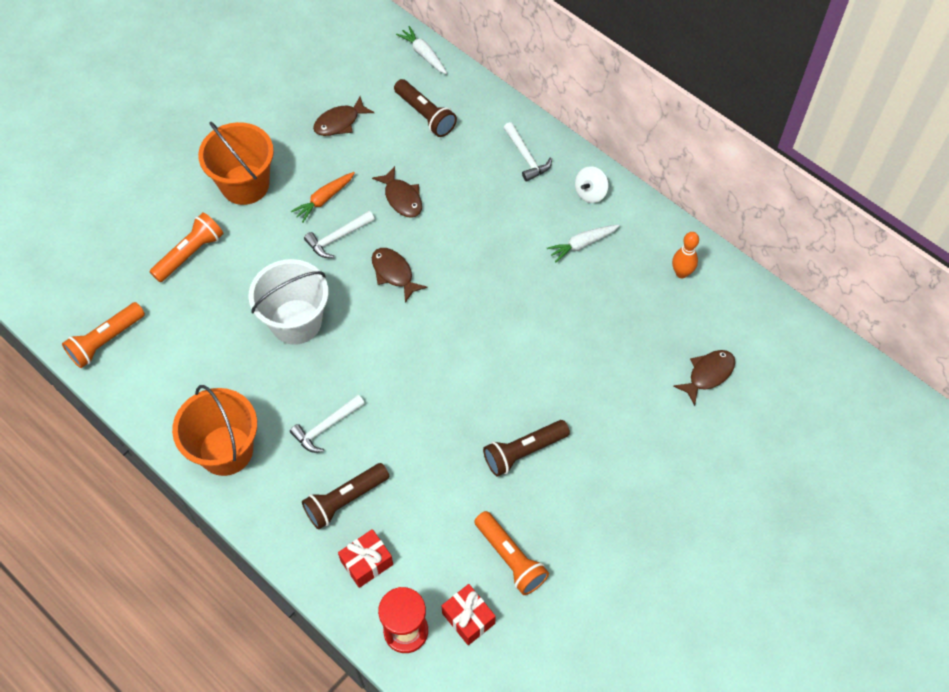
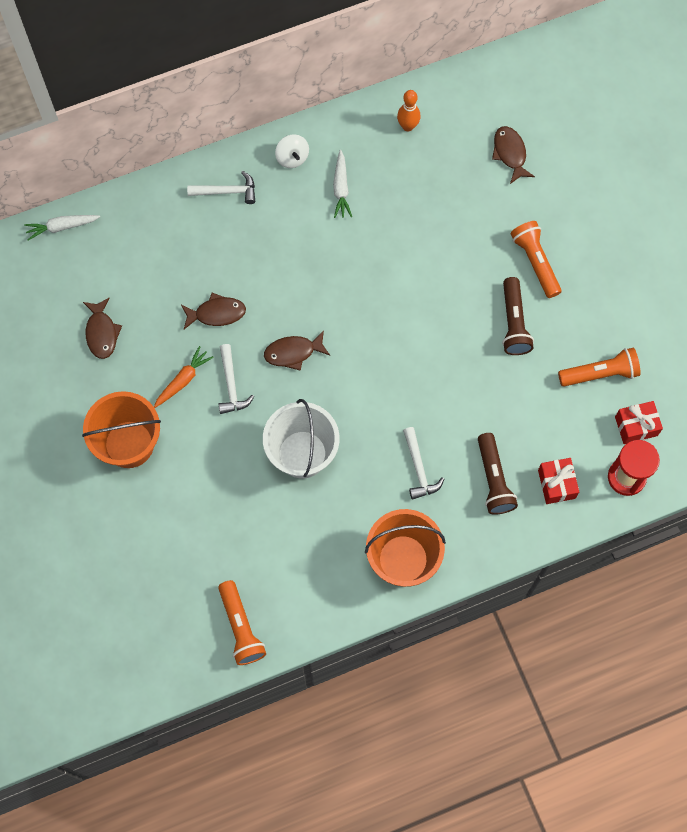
camera: 65 degrees left, 10 degrees up
(190, 254) = (182, 521): orange flashlight -> orange flashlight (535, 262)
(324, 199) = (183, 380): orange carrot -> orange carrot turned 120 degrees counterclockwise
(425, 115) = (134, 255): brown flashlight -> none

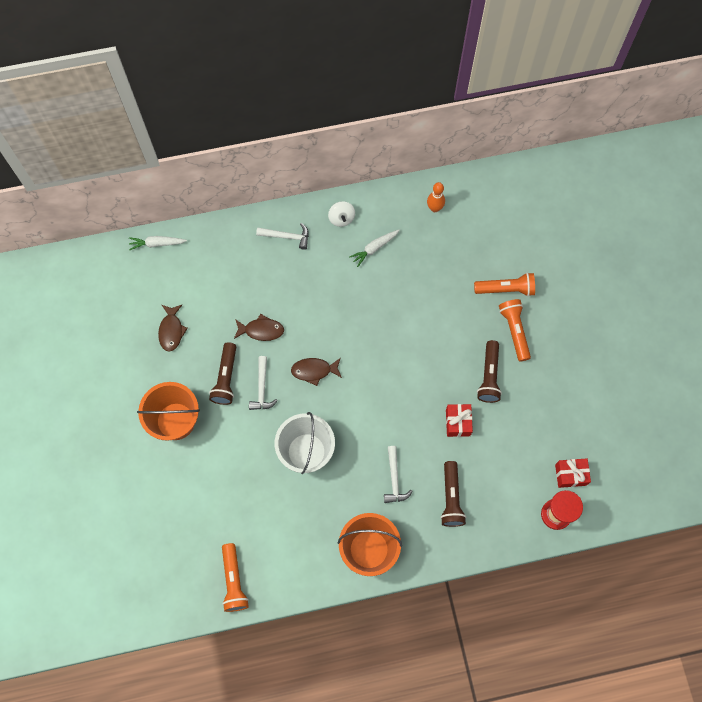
camera: 10 degrees right, 0 degrees up
(183, 380) = (226, 378): orange carrot -> brown flashlight
(341, 188) = (374, 248): white carrot -> white carrot turned 45 degrees clockwise
(510, 153) = (510, 242): brown fish -> none
(556, 484) = (500, 510): red gift -> red gift (458, 422)
(600, 373) = (549, 428): orange flashlight -> orange flashlight (506, 289)

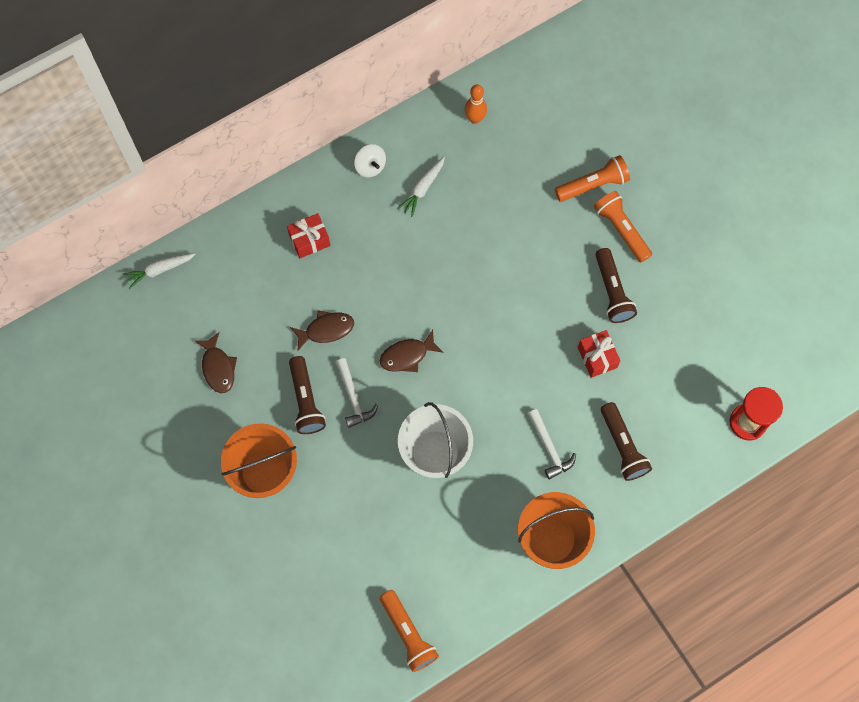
camera: 20 degrees left, 0 degrees up
(287, 236) = (314, 209): white hammer -> none
(570, 475) = (746, 371): red gift -> red gift (309, 240)

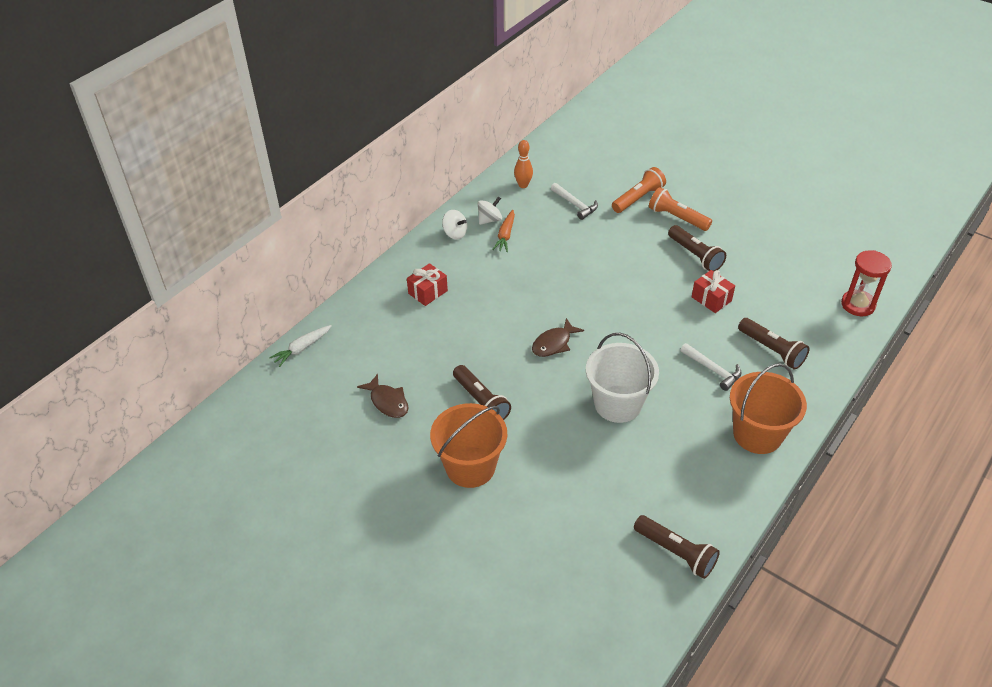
camera: 20 degrees left, 25 degrees down
(326, 330) = (473, 346): brown fish -> none
(354, 397) = (523, 386): white hammer -> white hammer (575, 205)
(408, 633) = (676, 552): orange flashlight -> brown flashlight
(415, 159) = (489, 220): none -> white spinning top
(423, 188) = (505, 235): white carrot -> orange carrot

